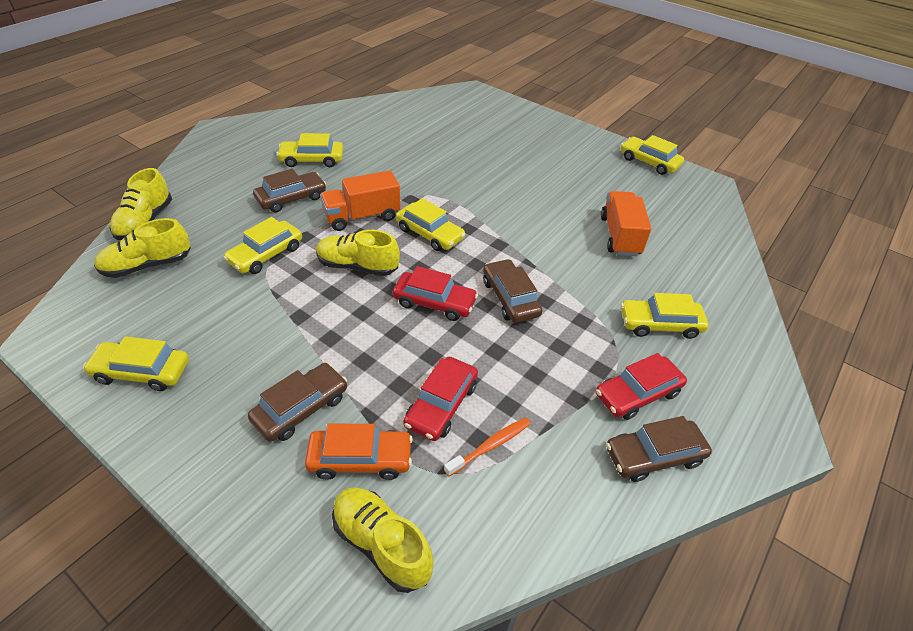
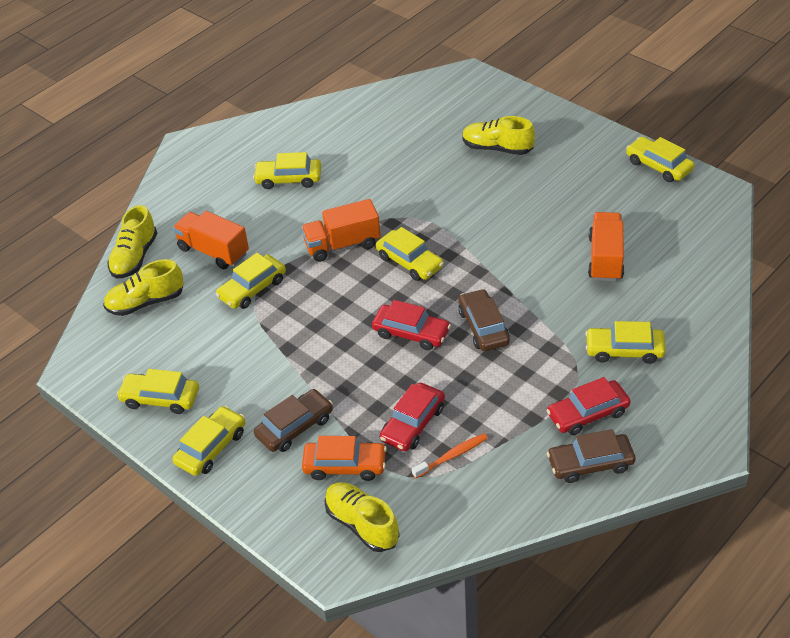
camera: 10 degrees right, 0 degrees up
(194, 434) = (211, 447): none -> yellow car
(229, 218) = (213, 251): none -> orange truck
(291, 198) = (271, 226): brown car -> none
(358, 266) = (339, 298): yellow shoe -> yellow shoe (497, 148)

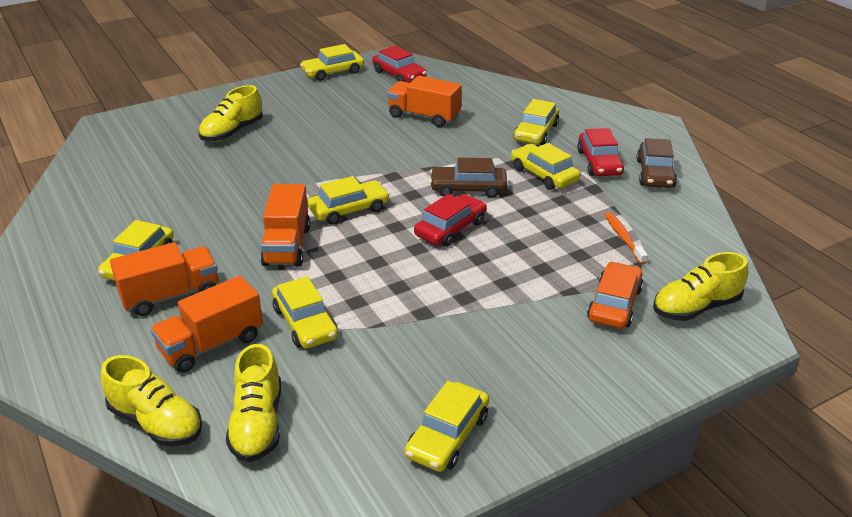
camera: 75 degrees left, 10 degrees down
(211, 447) = (551, 401): yellow car -> yellow car (544, 174)
(257, 210) = (171, 295): none -> orange truck
(295, 427) = (546, 329): brown car -> none
(413, 424) = (574, 251): red car -> red car (399, 75)

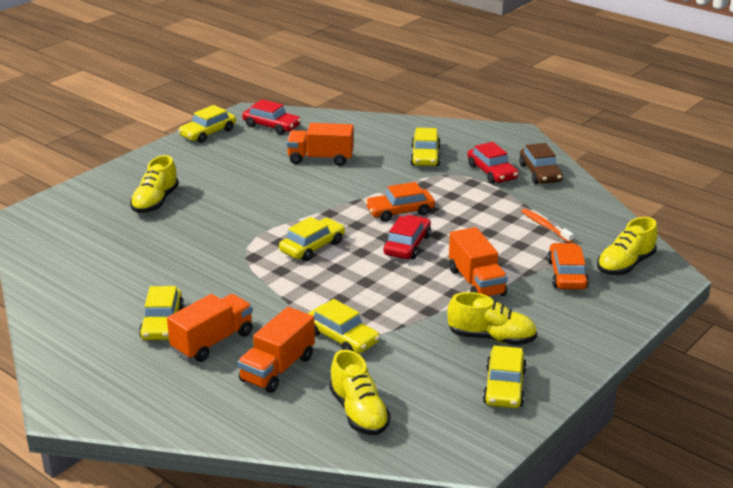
camera: 20 degrees left, 5 degrees down
(156, 422) = (278, 430): yellow shoe -> yellow shoe (491, 338)
(287, 245) = (281, 284): orange truck -> orange truck (476, 282)
(468, 188) = (400, 211): brown car -> orange car
(544, 174) = (454, 189): yellow car -> none

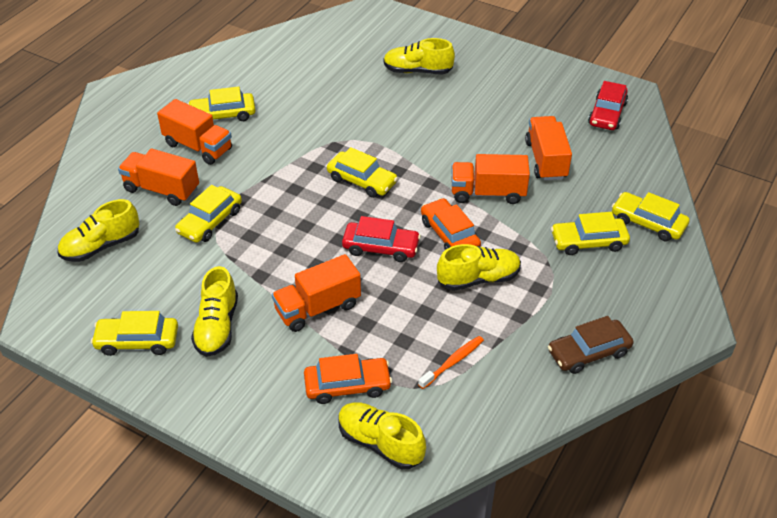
camera: 80 degrees right, 15 degrees up
(208, 133) = (569, 74): yellow car -> yellow car (648, 223)
(353, 189) = (487, 193): none -> orange truck
(456, 205) = (478, 279): none -> yellow shoe
(492, 172) = (572, 305): red car -> none

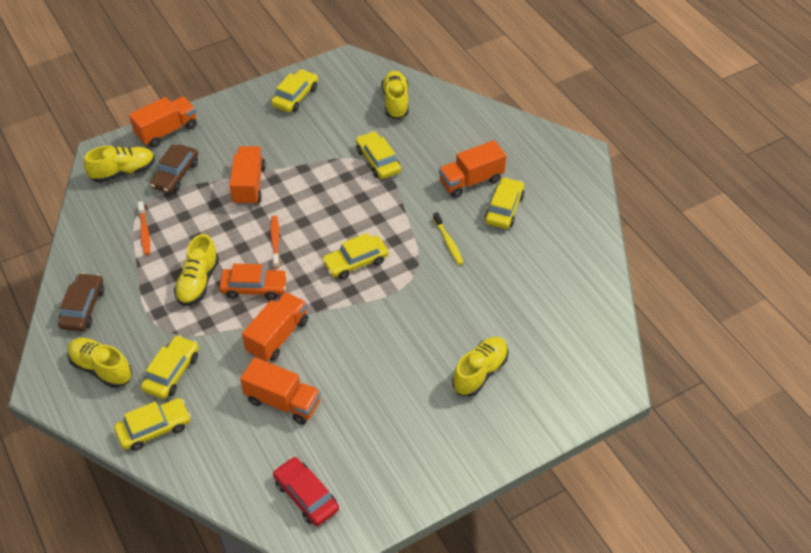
camera: 120 degrees right, 5 degrees up
(162, 189) = (433, 146): orange truck -> orange truck (167, 131)
(217, 326) = (276, 133): yellow shoe -> yellow shoe (101, 368)
(291, 133) = (448, 242): none -> yellow toothbrush
(347, 385) = (175, 174): orange car -> brown car
(381, 247) = (275, 241): red car -> orange toothbrush

